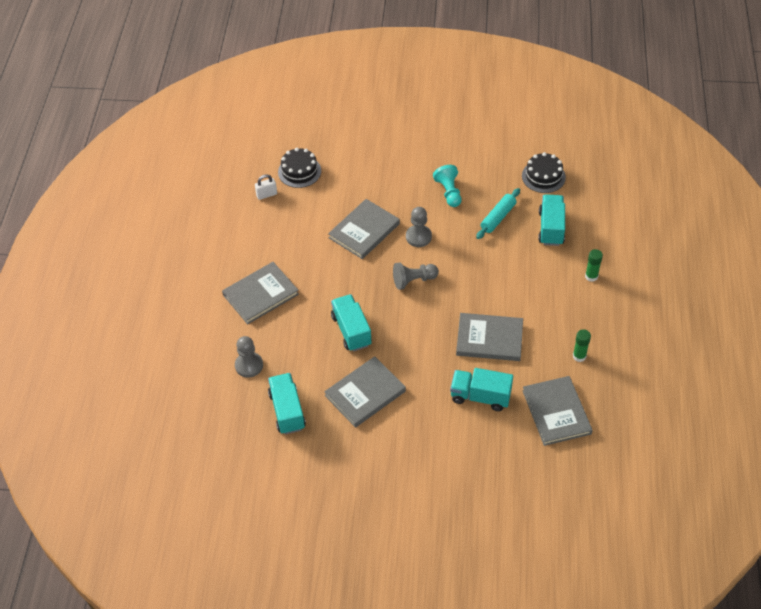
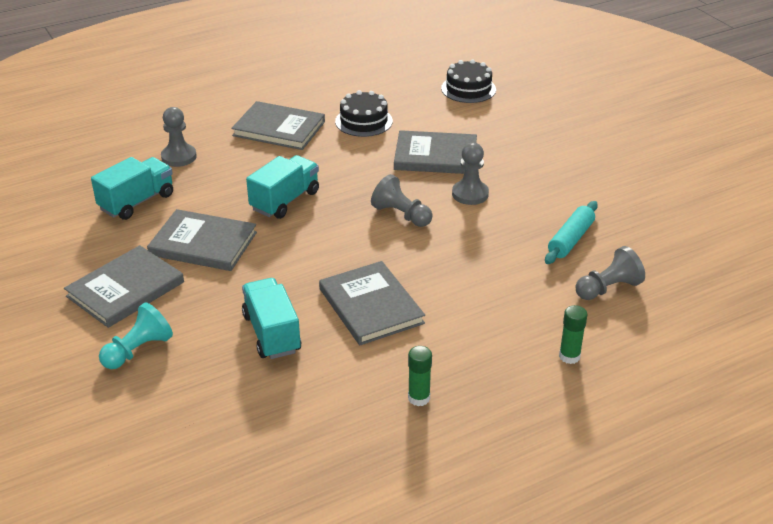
camera: 55 degrees right, 15 degrees down
(266, 195) = (414, 83): white padlock -> none
(449, 192) = (563, 189): turquoise pawn -> turquoise pawn (138, 350)
(498, 218) = (571, 240): turquoise rolling pin -> turquoise rolling pin turned 60 degrees counterclockwise
(543, 176) = (684, 250): black cake -> black cake (364, 121)
(551, 228) = (608, 288): turquoise truck -> grey pawn
(556, 412) = (302, 412): grey book -> grey book (125, 289)

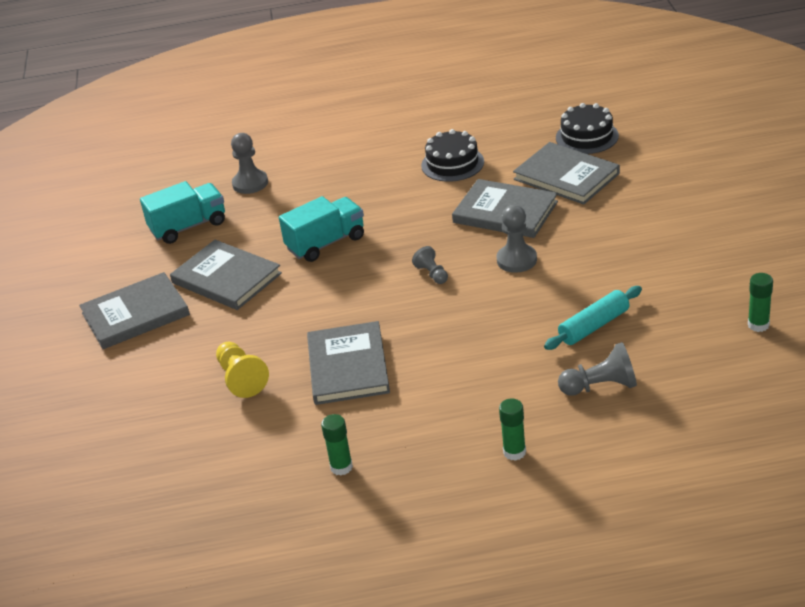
camera: 25 degrees right, 0 degrees up
(138, 350) = (117, 375): turquoise pawn -> none
(272, 333) = (241, 379): turquoise truck -> yellow pawn
(279, 129) = (362, 163): grey book -> grey book (566, 176)
(401, 215) = (432, 274): grey pawn -> grey pawn, size x0.63
(702, 220) = (758, 325): none -> green glue stick

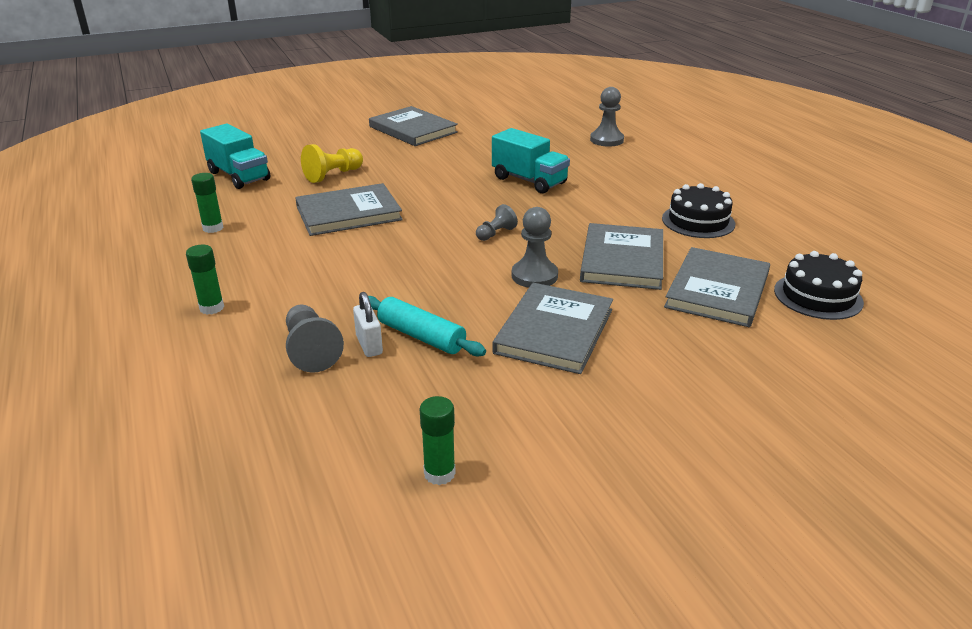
camera: 70 degrees right, 5 degrees down
(188, 226) = (532, 128): turquoise truck -> turquoise truck (239, 176)
(226, 278) = (466, 151): grey book -> grey book (554, 331)
(600, 354) = (369, 345): none -> white padlock

